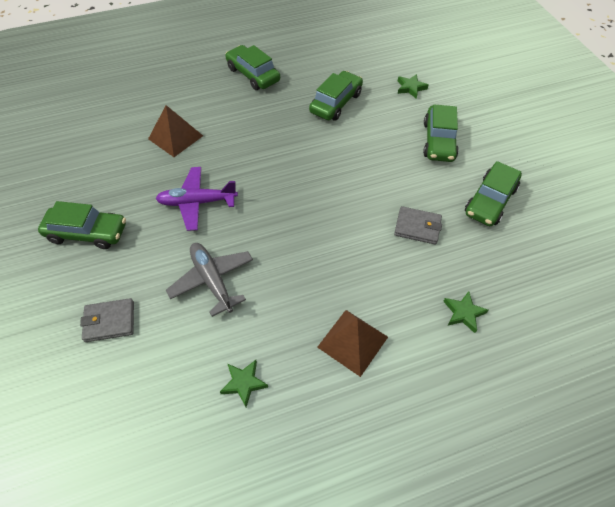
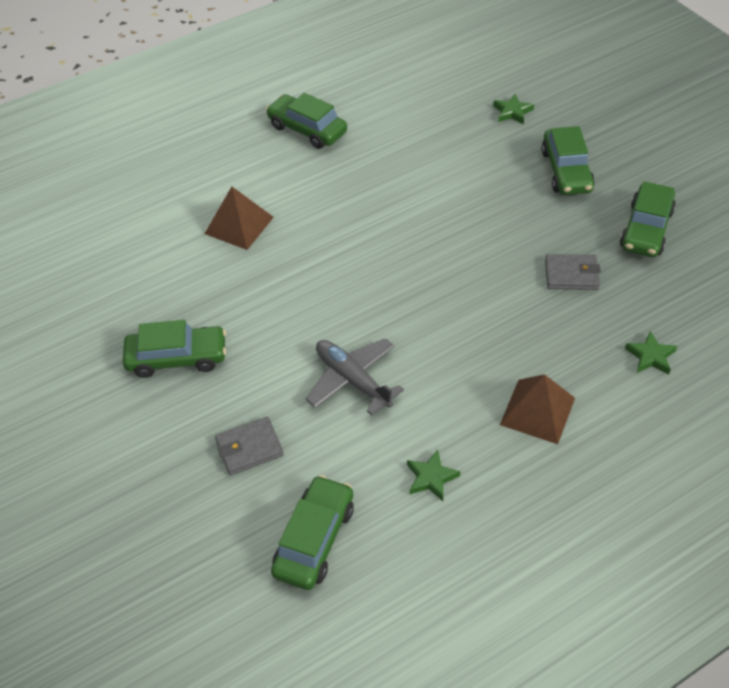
camera: 10 degrees left, 5 degrees down
(197, 202) = (299, 297): purple plane -> none
(336, 103) = (426, 147): green car -> green car (314, 539)

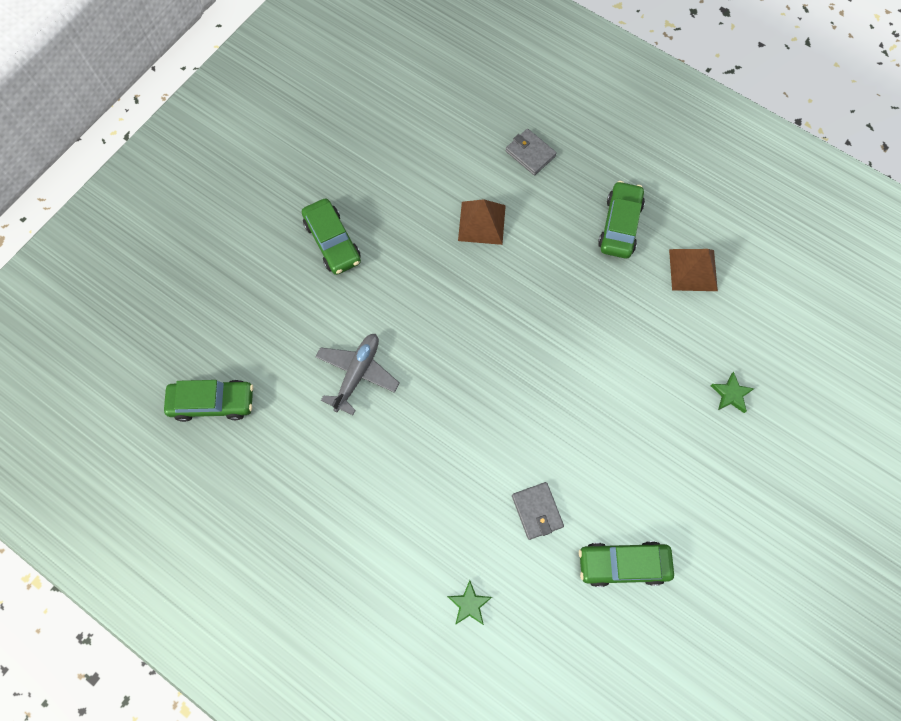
camera: 65 degrees right, 20 degrees up
(249, 448) = (271, 327): grey wallet -> grey wallet (530, 154)
(431, 478) = (289, 464): green star -> none
(537, 411) = (377, 525): brown pyramid -> brown pyramid (693, 270)
(566, 171) = (669, 469): green car -> none

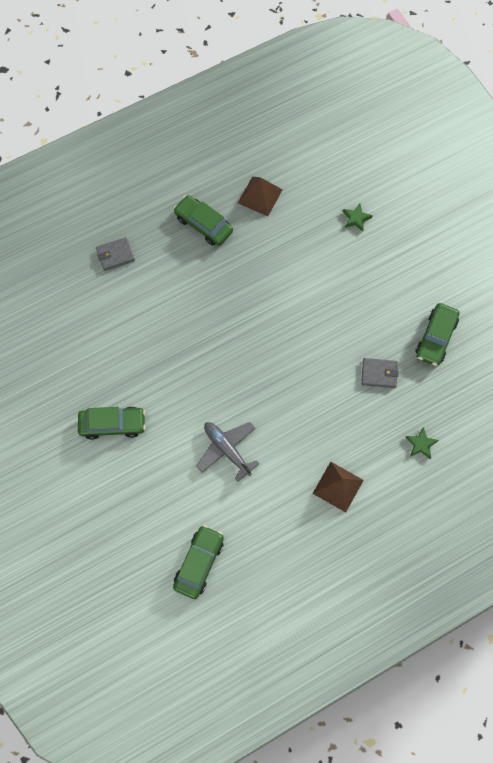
camera: 65 degrees left, 0 degrees up
(482, 222) = (153, 313): brown pyramid -> brown pyramid (338, 486)

